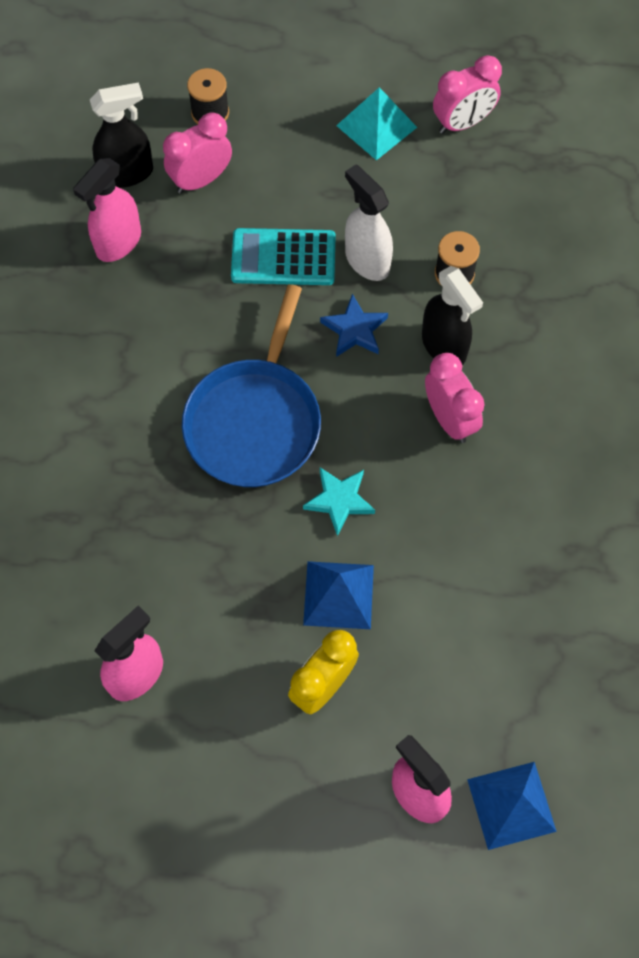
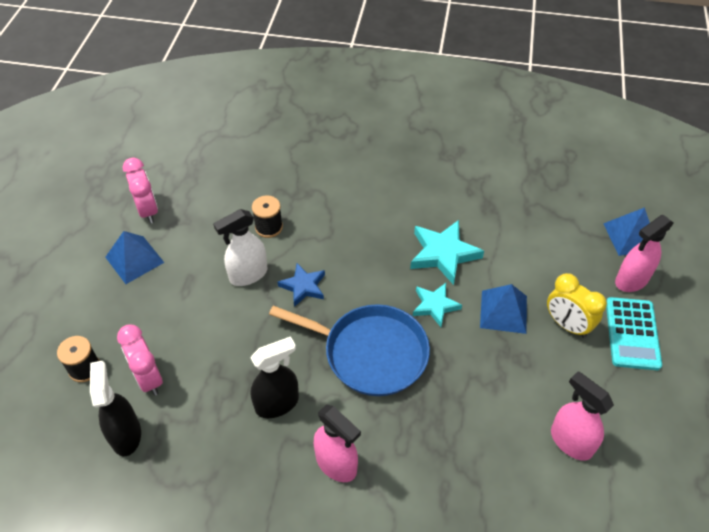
camera: 85 degrees left, 15 degrees down
(118, 242) = (194, 444): pink spray bottle -> pink spray bottle (336, 464)
(283, 257) = (234, 326): turquoise calculator -> turquoise calculator (632, 333)
(376, 126) = (134, 259): turquoise pyramid -> blue pyramid
(435, 510) = (443, 254): none -> turquoise star
(444, 346) = (324, 238): black spray bottle -> black spray bottle (277, 403)
(449, 419) = (378, 240): pink clock -> none

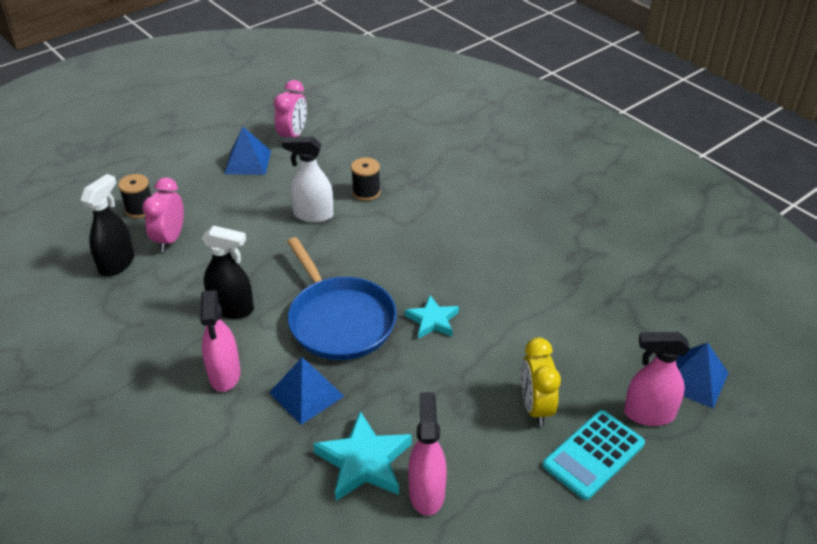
camera: 40 degrees right, 10 degrees down
(303, 286) = (344, 245): blue star -> none
(443, 254) = (487, 288): turquoise star -> turquoise star (364, 462)
(503, 311) = (488, 361): blue pyramid -> blue pyramid (306, 394)

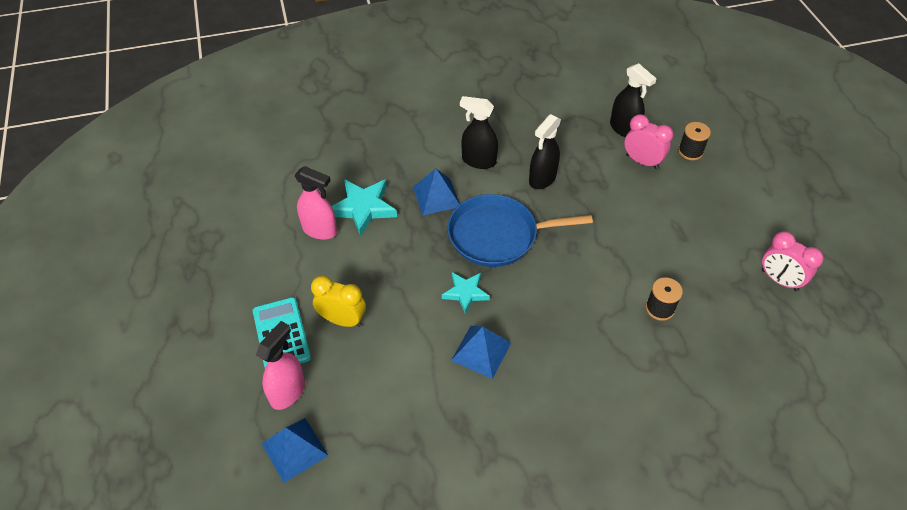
camera: 115 degrees right, 10 degrees up
(224, 375) = (478, 161): pink spray bottle -> black spray bottle
(248, 162) = (741, 234): blue pyramid -> blue pyramid (481, 351)
(313, 215) = (639, 258): white spray bottle -> none

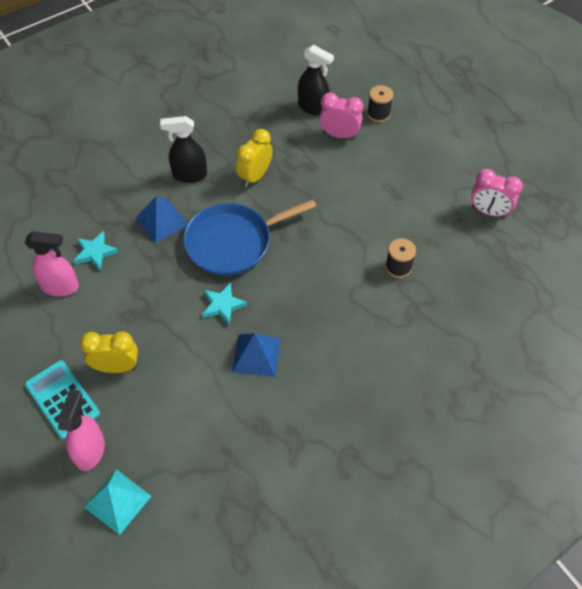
camera: 20 degrees left, 5 degrees up
(294, 449) = (118, 501): blue pyramid -> turquoise pyramid
(363, 208) = (95, 252): turquoise star -> turquoise star, size x0.64
(542, 179) = (255, 176): black spray bottle -> yellow clock

